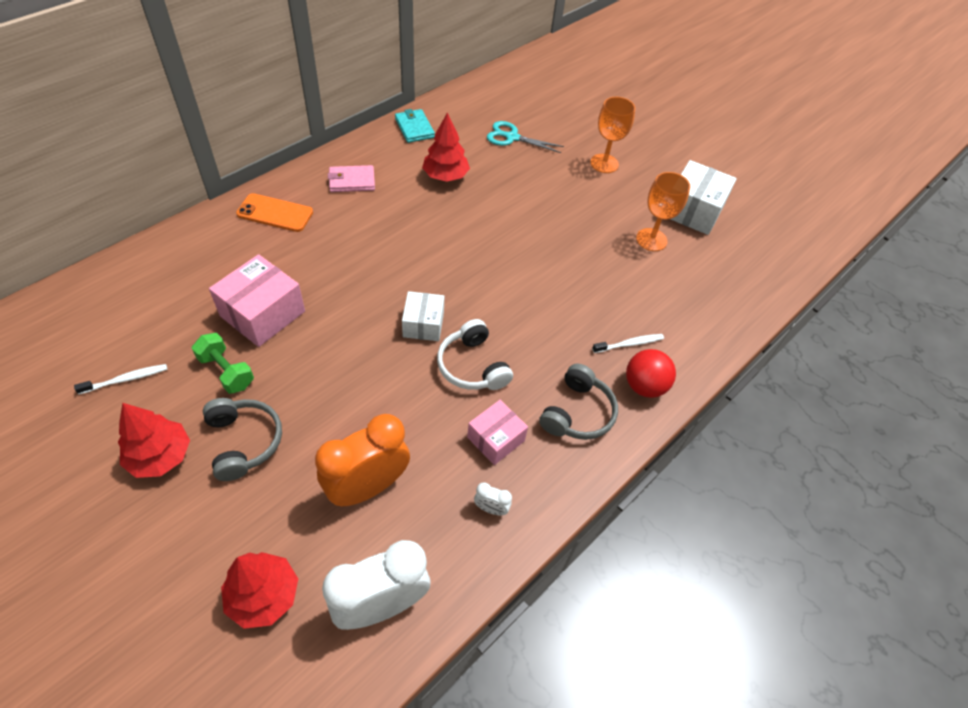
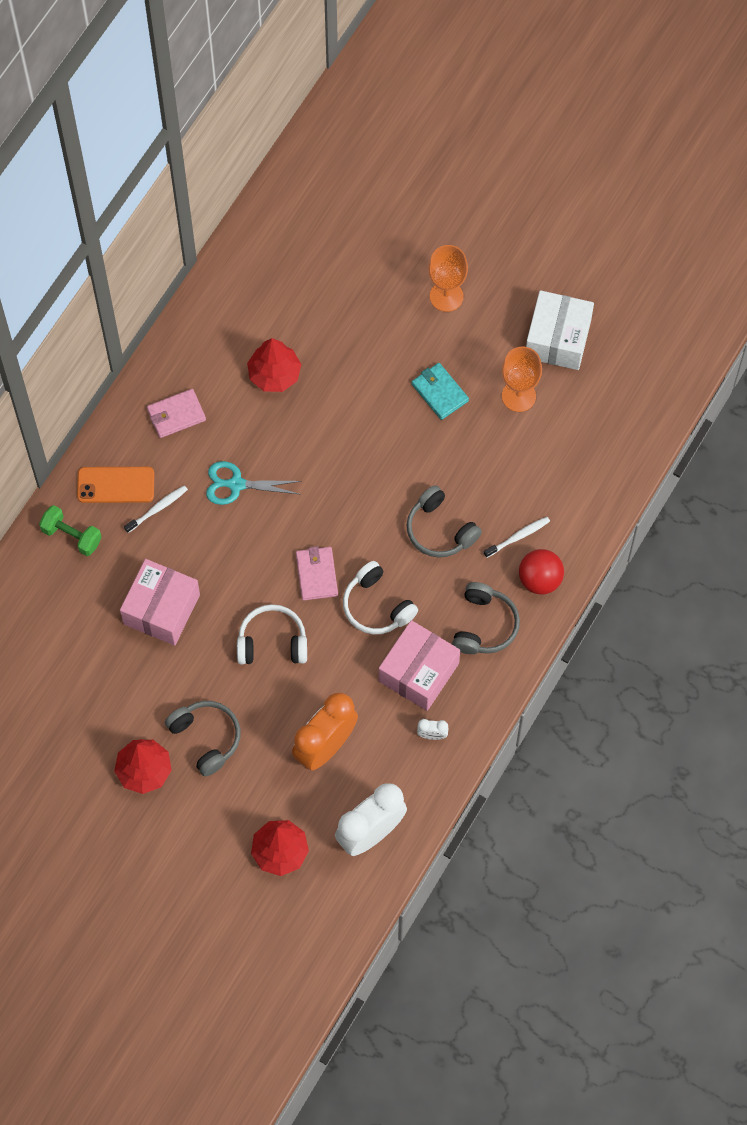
camera: 10 degrees left, 15 degrees up
(126, 379) = (75, 712): white toothbrush -> white toothbrush (157, 509)
(226, 371) = (158, 678): green dumbbell -> green dumbbell (71, 536)
(355, 370) = (272, 642): none -> white headphones
(414, 128) = (214, 309): turquoise wallet -> turquoise wallet (439, 392)
(423, 324) = (316, 574): white box -> pink wallet
(496, 439) = (419, 672): pink box -> pink box, size x1.59
(512, 137) = (330, 288): turquoise scissors -> turquoise scissors (236, 484)
(554, 319) = (440, 530): none -> grey headphones

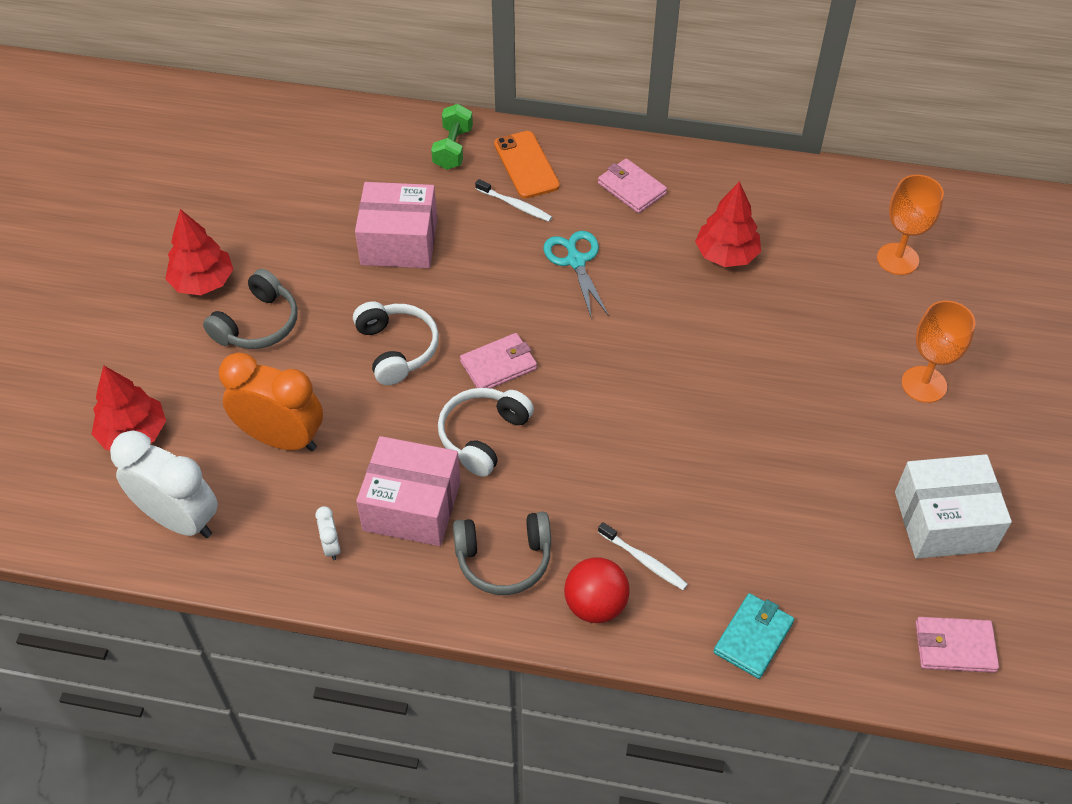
camera: 70 degrees right, 15 degrees down
(439, 392) = (794, 415): turquoise wallet -> turquoise wallet (753, 637)
(440, 530) = (613, 471): grey headphones -> none
(518, 396) = (838, 501): orange goblet -> orange goblet (897, 259)
(647, 378) = (954, 647): none -> pink wallet

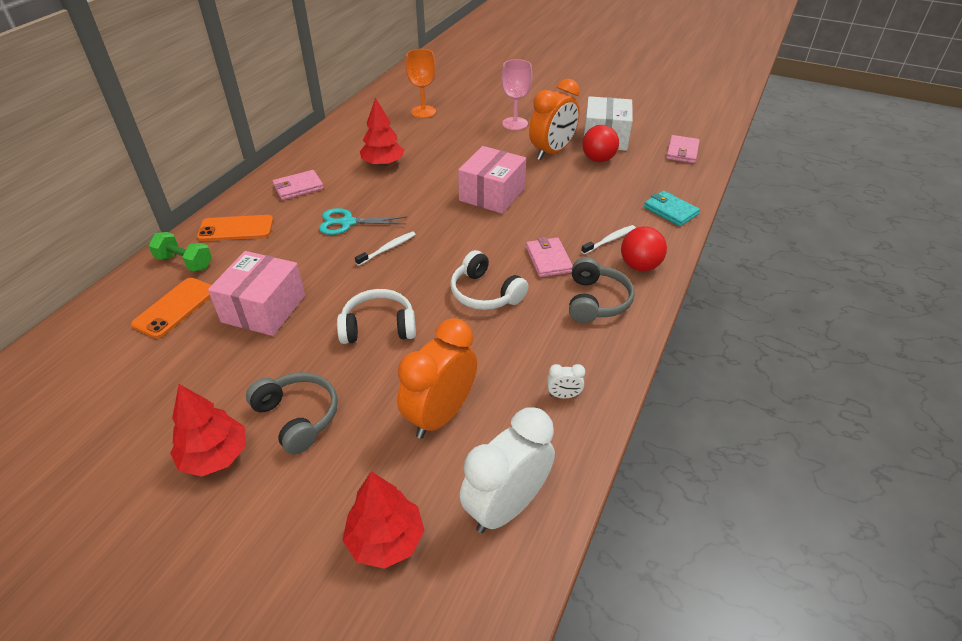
camera: 75 degrees left, 10 degrees down
(381, 173) = (175, 308): none -> orange phone
(412, 506) = (537, 341): pink box -> pink box (492, 194)
(498, 365) = (423, 275): pink wallet -> pink wallet (548, 259)
(515, 205) = (272, 241): white toothbrush -> white toothbrush (387, 249)
(857, 451) = (552, 152): none -> orange clock
(865, 519) = (598, 159): none -> red ball
(924, 384) = (515, 123): orange goblet -> pink goblet

